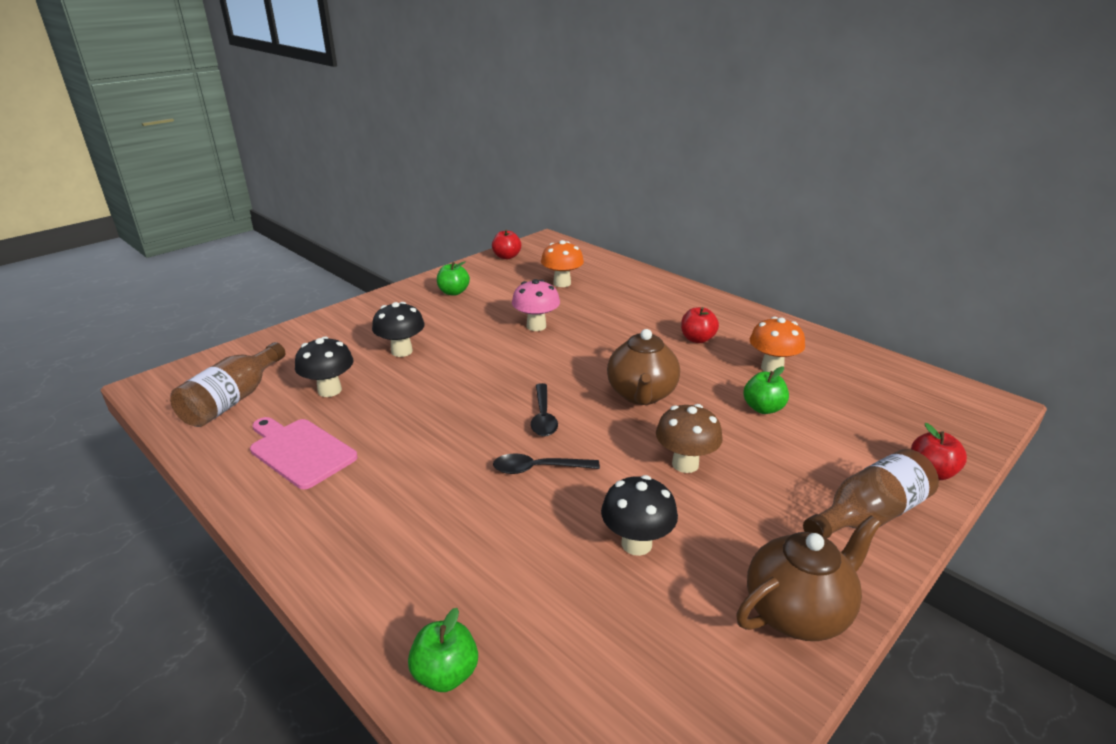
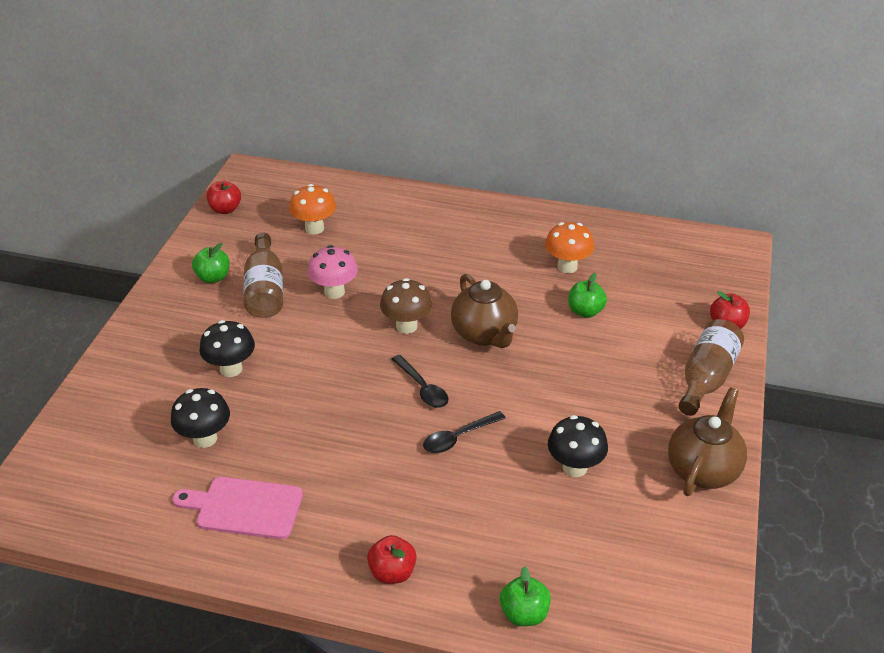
camera: 30 degrees left, 10 degrees up
(233, 400) = (119, 487): brown bottle -> brown bottle (265, 290)
(685, 464) = (562, 387): brown mushroom -> brown mushroom (406, 326)
(697, 339) = (488, 256): red apple -> red apple (392, 572)

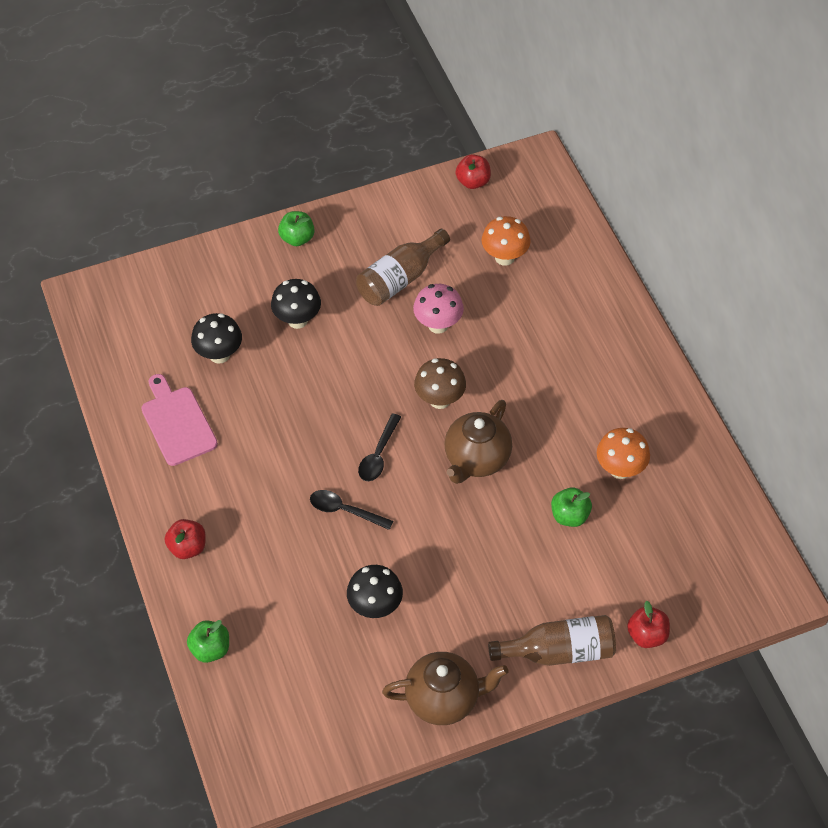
camera: 55 degrees right, 15 degrees up
(213, 277) = (385, 236): green apple -> green apple (297, 238)

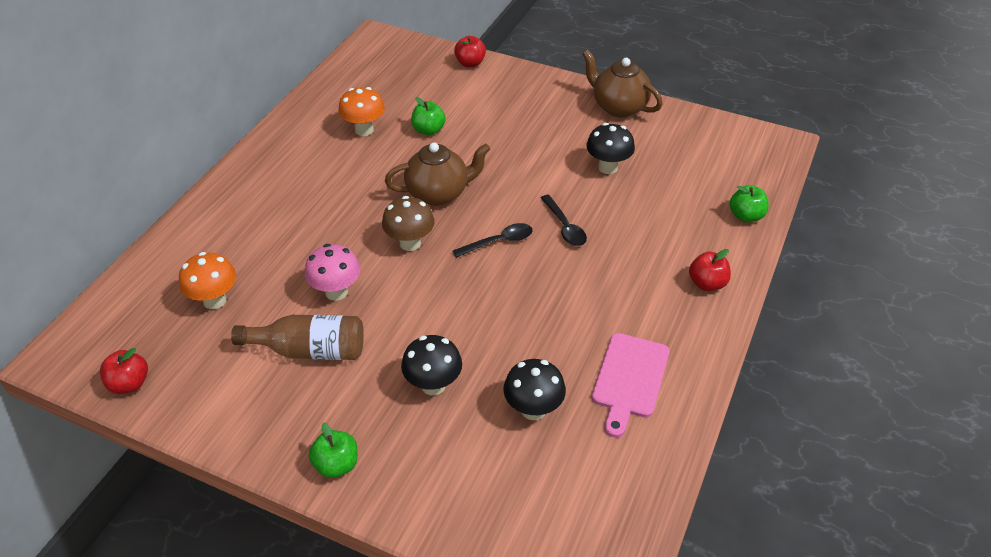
camera: 135 degrees left, 10 degrees down
(559, 651) = (526, 85): brown bottle -> none

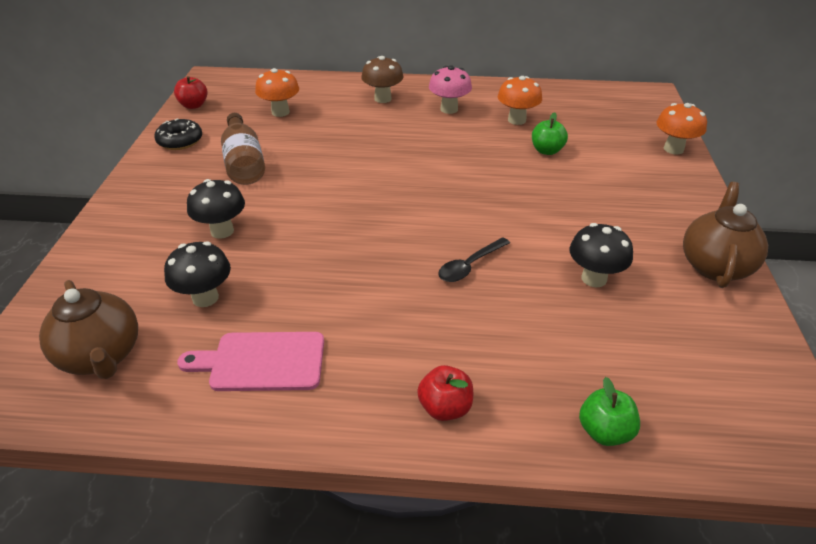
camera: 70 degrees right, 5 degrees down
(217, 406) = (180, 141): none -> black donut
(336, 292) = (311, 158): pink mushroom -> pink mushroom (449, 109)
(336, 465) = (130, 204): green apple -> none
(410, 243) = (388, 178): brown mushroom -> brown mushroom (383, 99)
(439, 193) = (463, 177): brown teapot -> brown teapot (102, 356)
(470, 63) = (673, 149): red apple -> orange mushroom
(499, 242) = (420, 227): black spoon -> none

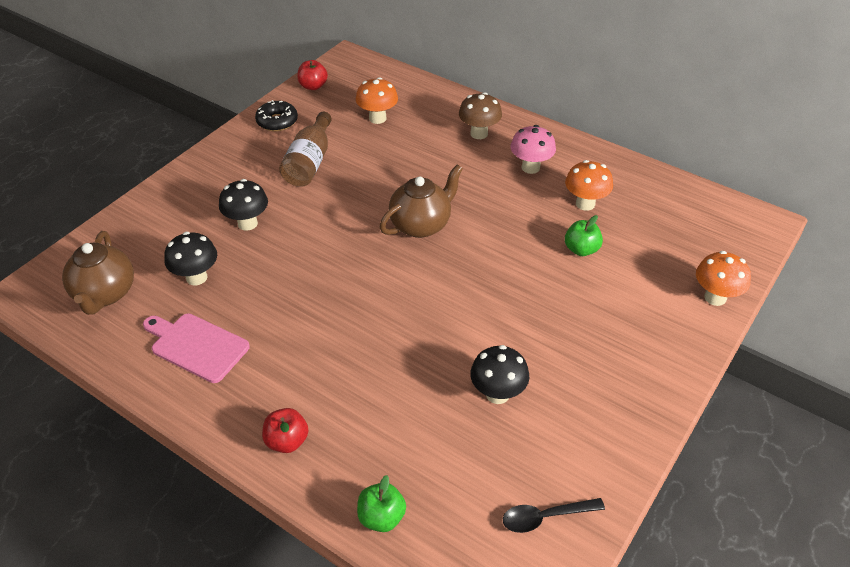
camera: 30 degrees right, 5 degrees up
(469, 266) = (406, 336): black spoon -> black spoon (545, 517)
(714, 265) = (620, 432): brown teapot -> brown teapot (421, 225)

